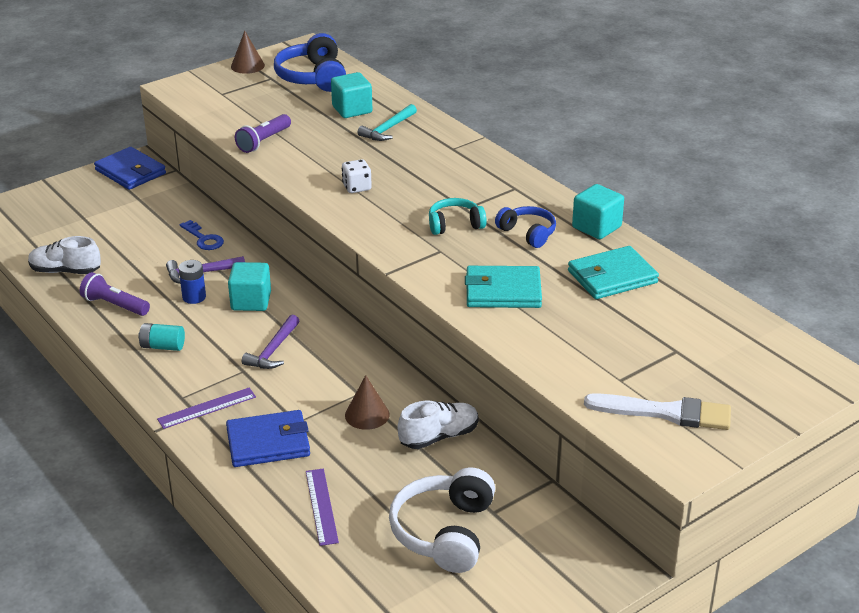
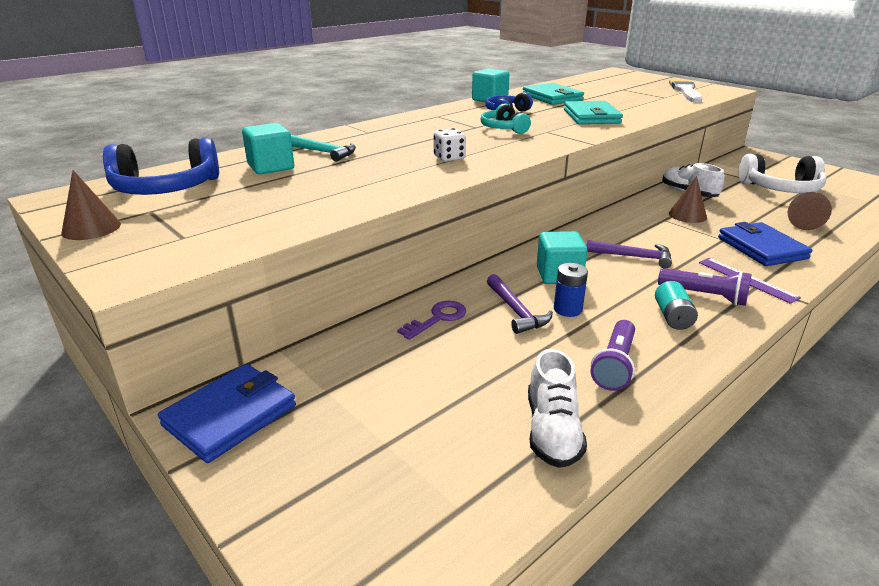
camera: 95 degrees left, 5 degrees down
(204, 239) = (438, 318): blue key -> purple key
(263, 141) = (344, 201): purple flashlight -> purple flashlight (704, 296)
(321, 506) = (807, 224): purple ruler -> brown cone

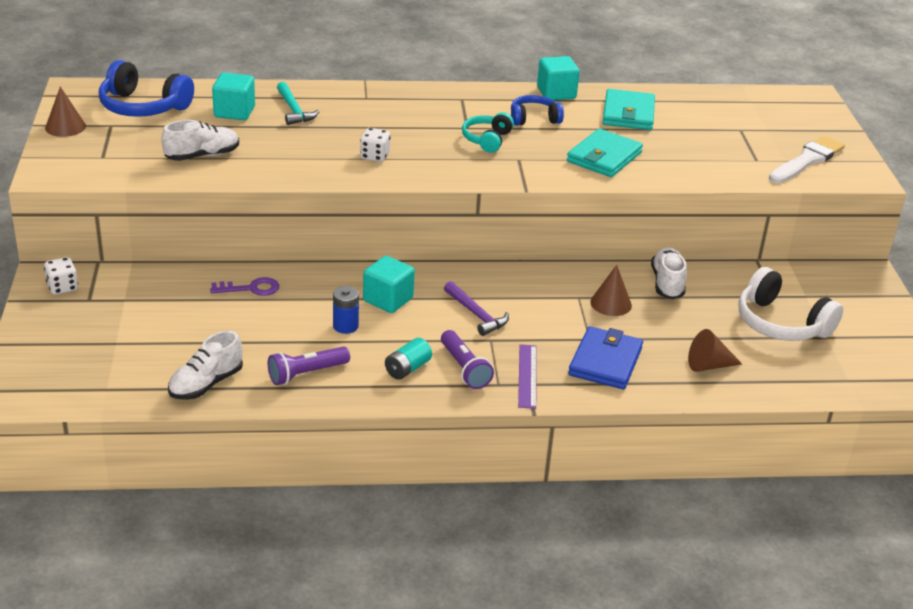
camera: 35 degrees right, 5 degrees up
(230, 416) = (62, 287): blue wallet -> white dice
(297, 202) = (202, 156): none -> white shoe
(516, 311) = (309, 309): purple hammer -> none

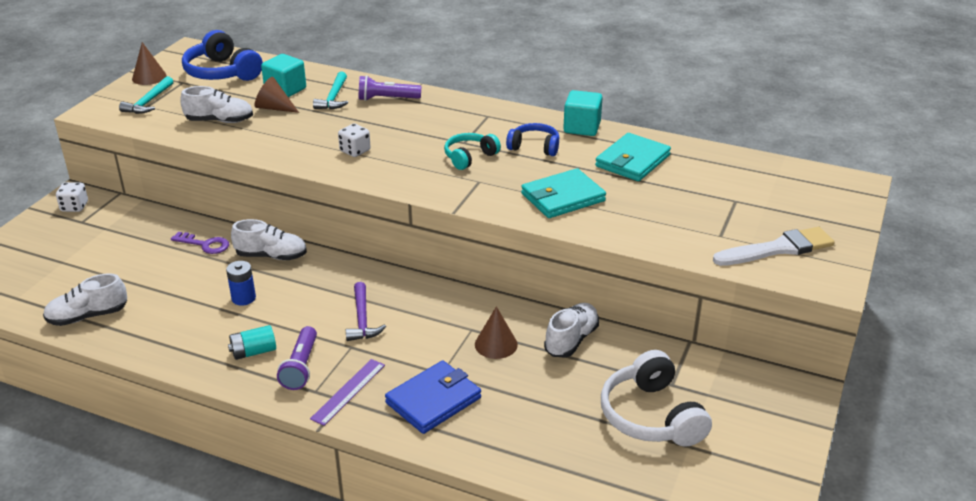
camera: 30 degrees right, 0 degrees up
(99, 152) = (149, 102): none -> turquoise hammer
(306, 374) = (170, 331): purple flashlight -> purple flashlight (387, 99)
(330, 282) = (271, 256): none -> white shoe
(388, 300) = (302, 284): turquoise cube -> none
(709, 365) = (531, 436): brown cone -> brown cone (274, 108)

